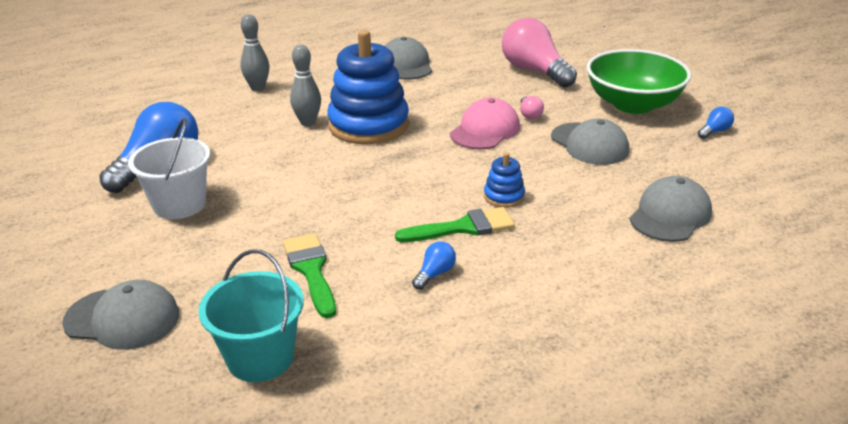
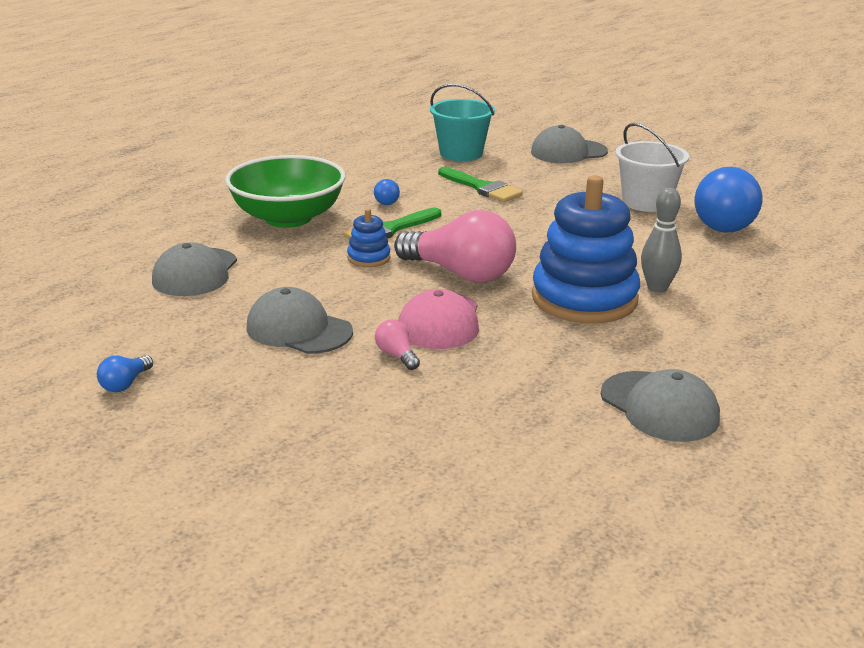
camera: 155 degrees right, 5 degrees down
(258, 88) = (794, 318): grey bowling pin -> none
(534, 71) = (438, 445): pink light bulb -> pink light bulb (460, 273)
(633, 104) = (250, 407): green bowl -> green bowl (288, 218)

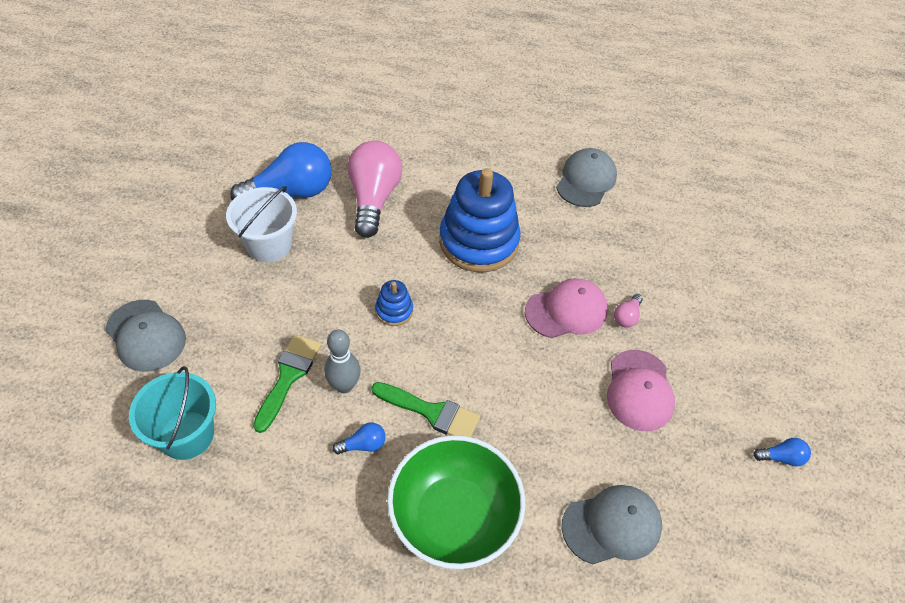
camera: 120 degrees left, 25 degrees up
(299, 329) = (639, 390): grey cap -> pink cap
(368, 258) = (498, 401): blue stacking toy -> blue stacking toy (394, 311)
(460, 273) = (485, 326): pink light bulb -> pink light bulb (373, 199)
(657, 288) = (436, 208): grey bowling pin -> grey bowling pin (344, 385)

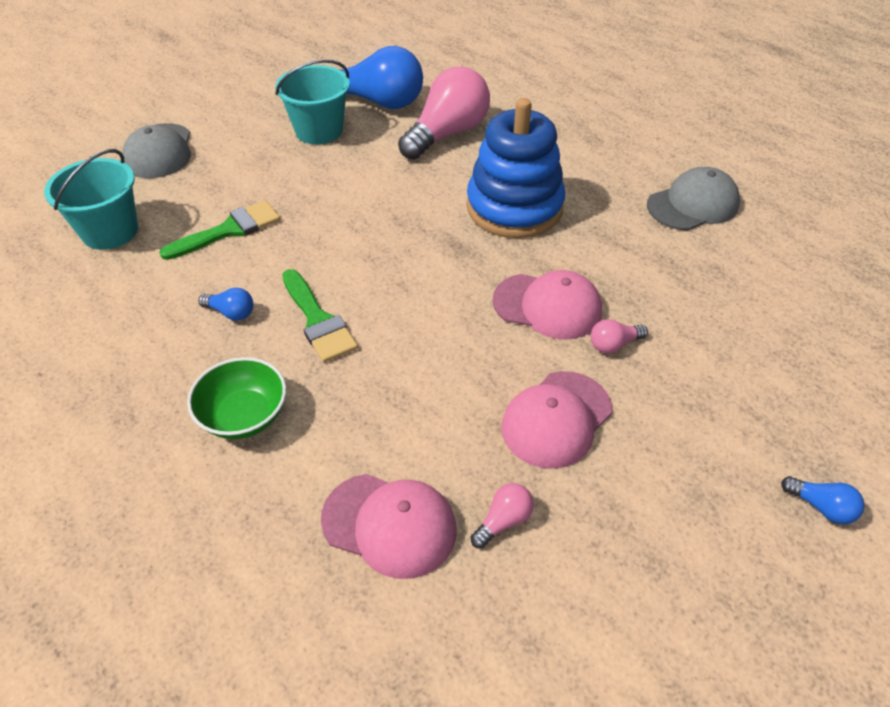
camera: 40 degrees right, 5 degrees down
(269, 244) = (319, 130): white bucket -> turquoise bucket
(344, 385) = (266, 260): grey bowling pin -> none
(394, 311) = (372, 225): blue stacking toy -> none
(454, 517) = (244, 416): green bowl -> green bowl, size x0.59
(612, 525) = (389, 524): grey cap -> pink cap
(668, 478) = (503, 521): none -> pink light bulb
(781, 457) = (676, 592): blue light bulb -> blue light bulb (821, 507)

